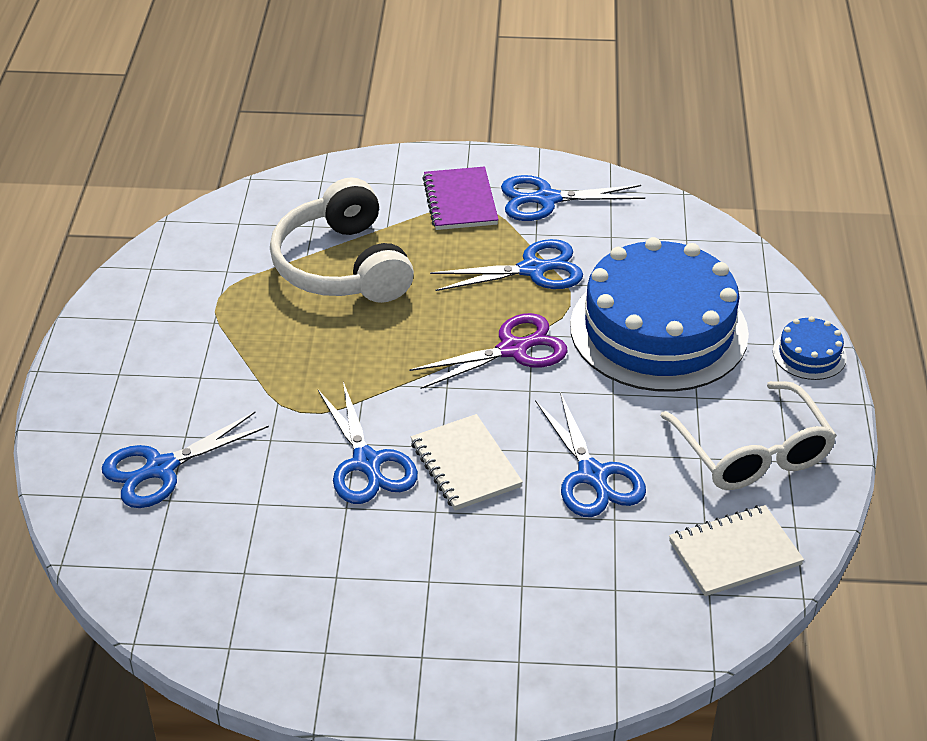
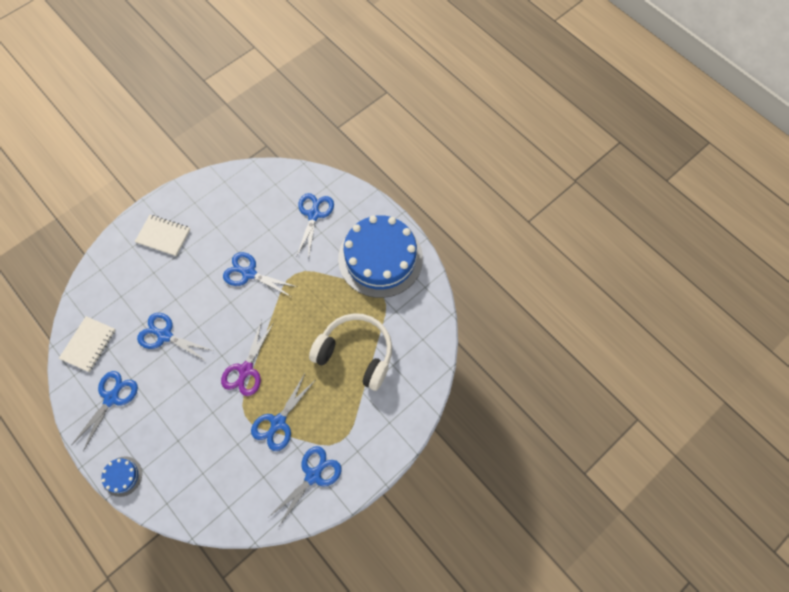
camera: 135 degrees right, 25 degrees up
(460, 201) = (349, 438): purple notebook -> none
(465, 465) = (214, 301): white notebook -> white notebook (163, 236)
(658, 329) = (196, 434): blue cake -> blue cake (380, 258)
(752, 453) = (112, 398): white glasses -> blue scissors

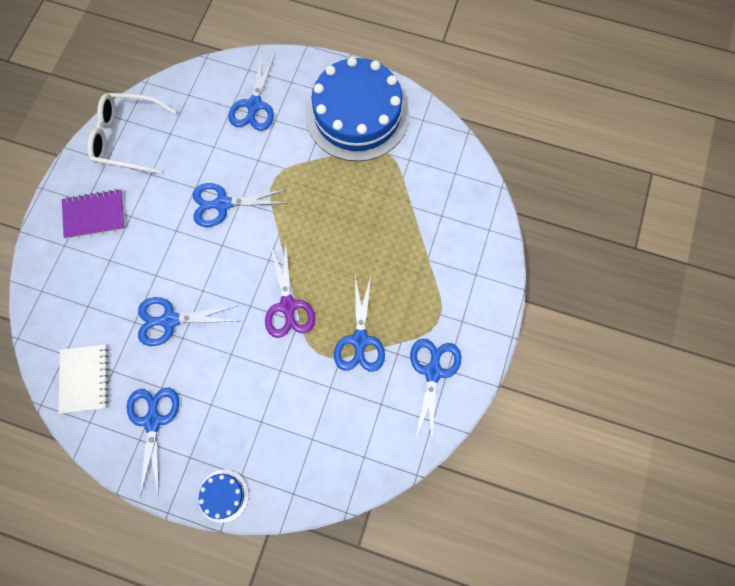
camera: 30 degrees left, 5 degrees up
(163, 236) = (94, 215): white notebook -> purple notebook
(217, 194) = (127, 138): none -> white glasses
(314, 214) = (254, 105): blue scissors -> blue scissors turned 150 degrees counterclockwise
(355, 354) = (395, 225): white headphones -> none

